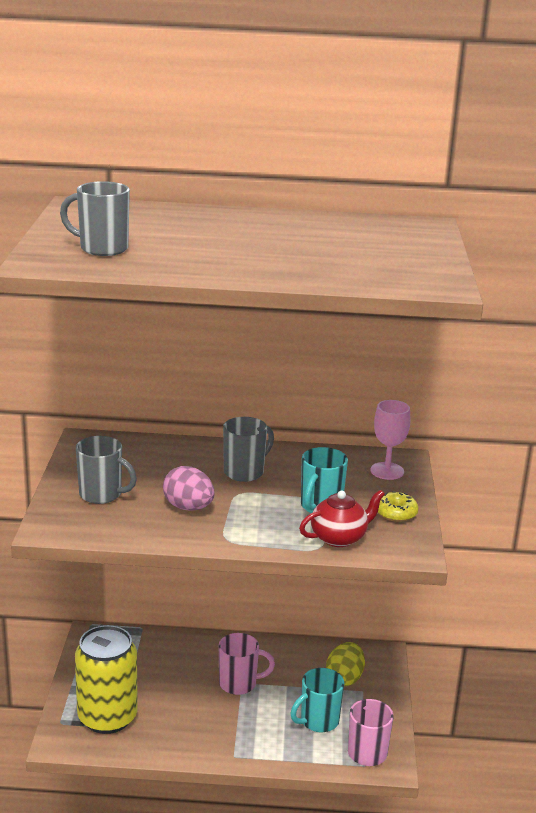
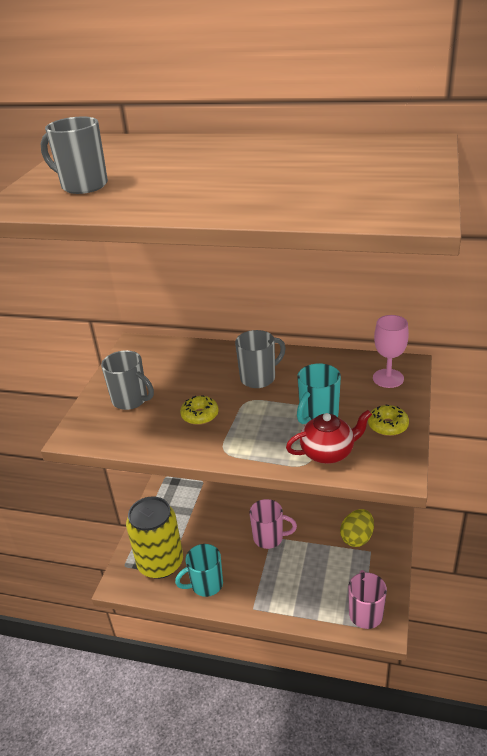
camera: 15 degrees right, 10 degrees up
(188, 507) = (200, 415): pink egg -> yellow donut
(318, 721) = (328, 579): turquoise mug -> turquoise mug (206, 585)

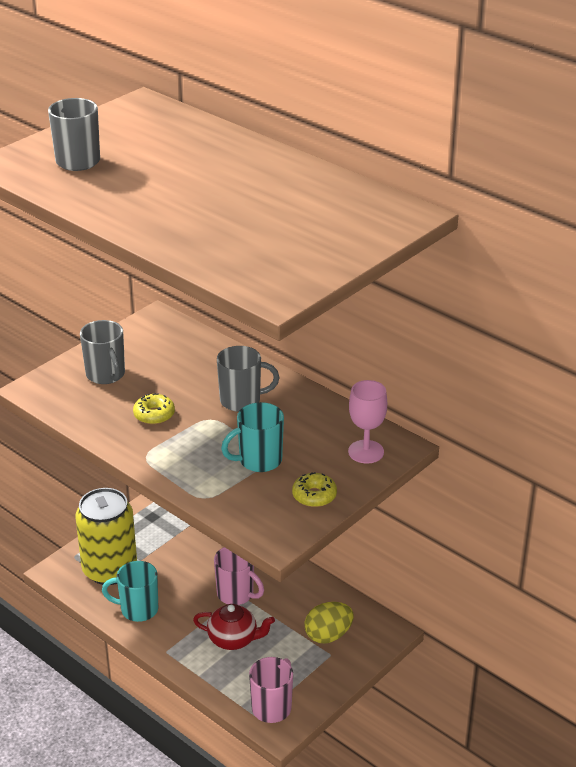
camera: 25 degrees right, 0 degrees up
(328, 452) = (234, 496): red teapot -> red teapot (233, 639)

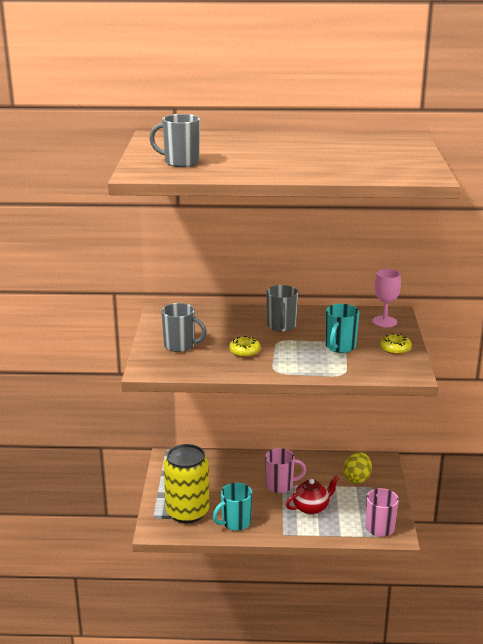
camera: 40 degrees left, 10 degrees down
(242, 400) = (281, 326): grey mug -> grey mug turned 135 degrees clockwise

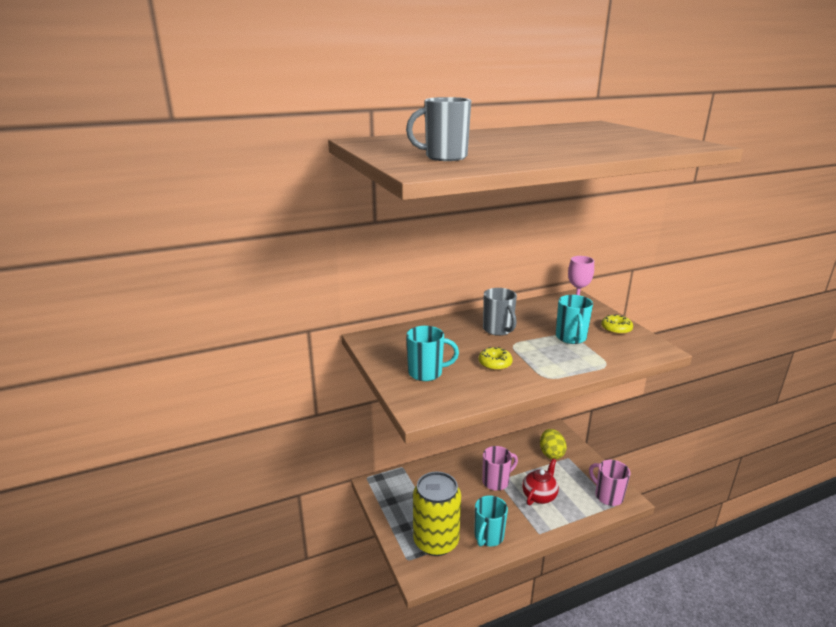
camera: 25 degrees left, 0 degrees up
(180, 346) = (426, 373): grey mug -> turquoise mug

